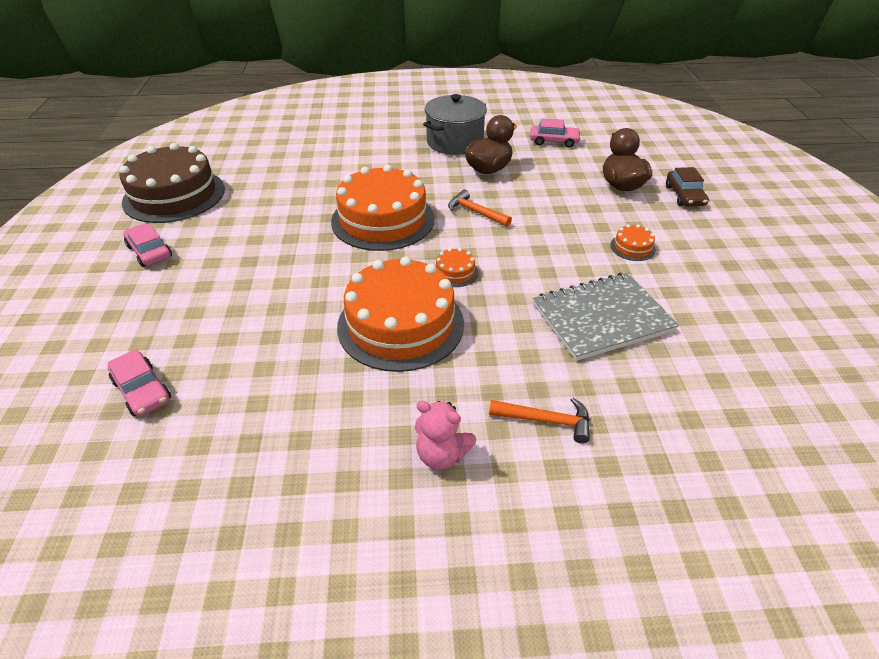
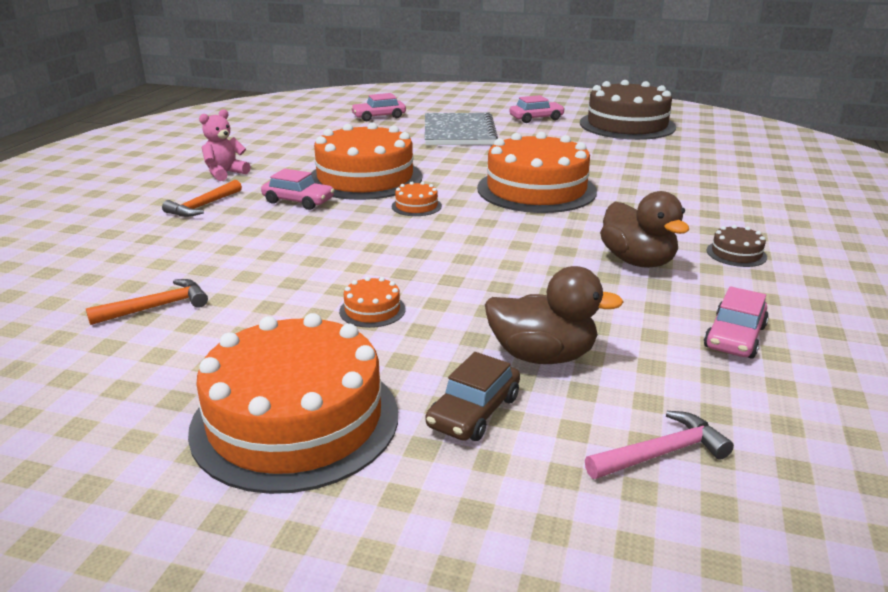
camera: 110 degrees right, 15 degrees down
(455, 142) = (736, 254): grey pot -> brown cake
(475, 212) = (525, 233): orange hammer -> orange hammer (157, 307)
(488, 350) = (298, 201): none -> pink car
(602, 318) = (276, 255): grey notebook -> grey notebook (458, 132)
(660, 153) = (661, 453): none -> pink hammer
(684, 195) = (474, 412): brown car -> brown car turned 75 degrees counterclockwise
(749, 241) = (295, 420): none -> orange cake

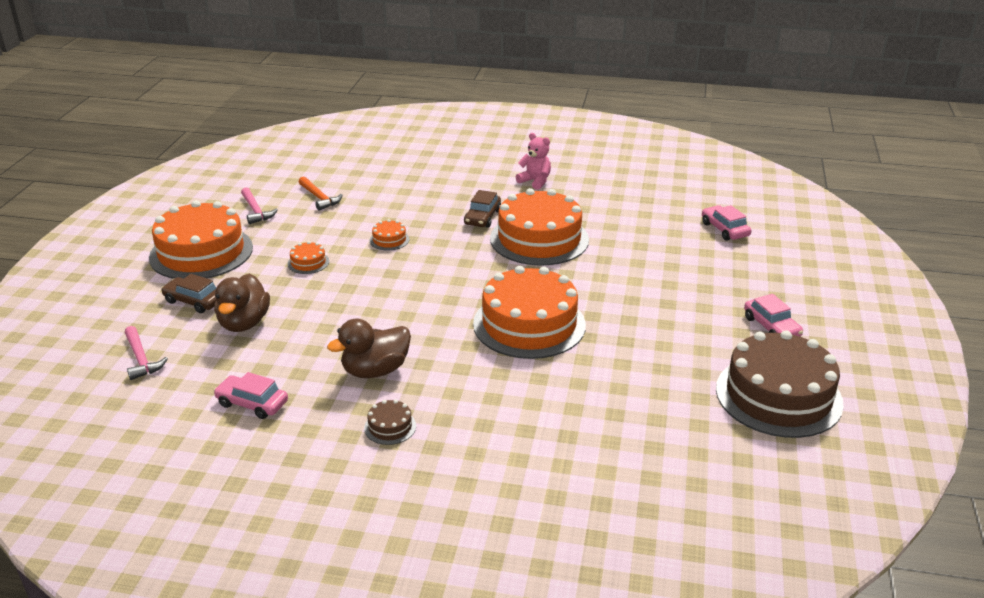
camera: 85 degrees right, 5 degrees up
(160, 368) = (256, 211): none -> pink hammer
(203, 206) = (467, 185): orange hammer -> none
(298, 201) = (482, 217): pink car -> brown car
(416, 206) = (479, 266): orange cake -> orange cake (389, 240)
(458, 132) = (690, 277): grey notebook -> none

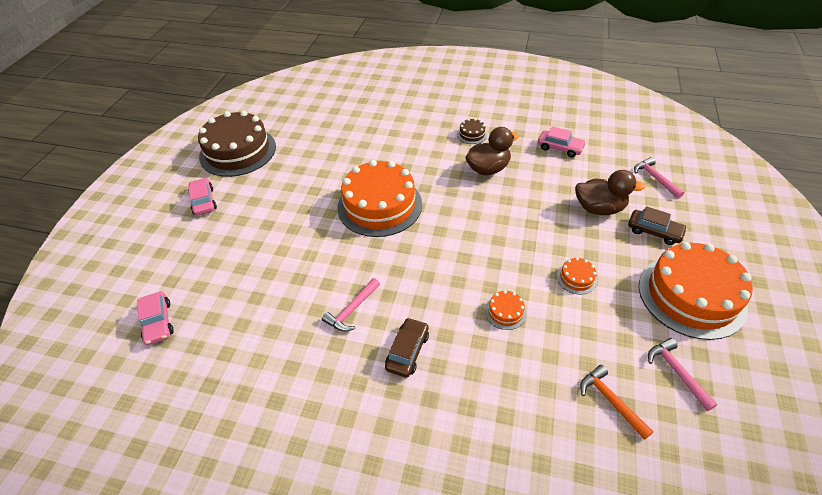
camera: 175 degrees left, 15 degrees up
(244, 323) = (599, 208): brown duck -> brown duck turned 90 degrees clockwise
(535, 181) = (333, 436): pink teddy bear -> none
(539, 239) = (352, 310): orange cake -> pink hammer

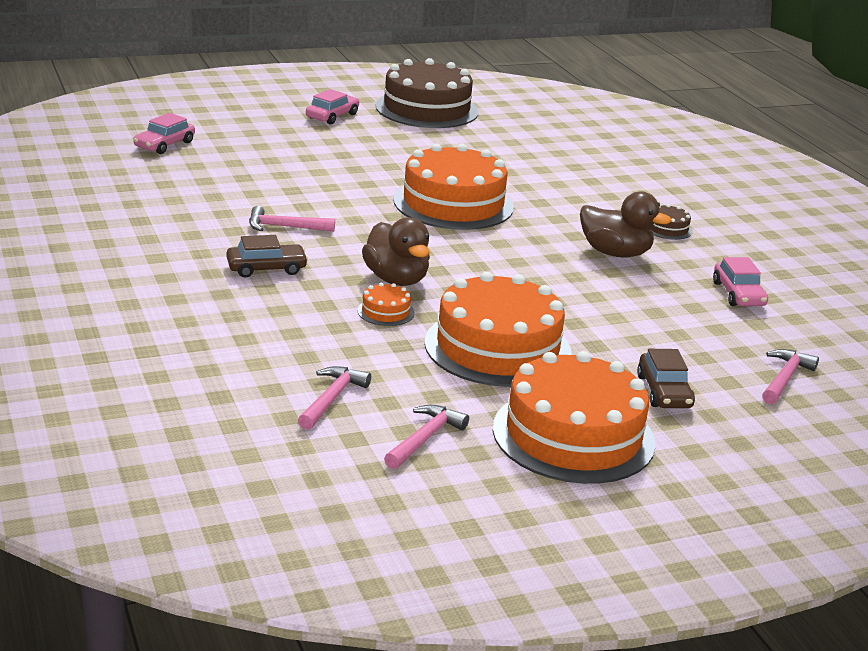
camera: 50 degrees right, 20 degrees down
(576, 278) = (497, 347): orange cake -> orange cake, size x2.48
(599, 208) = (652, 343): brown duck -> brown duck (396, 279)
(610, 400) = (332, 398): orange hammer -> pink hammer

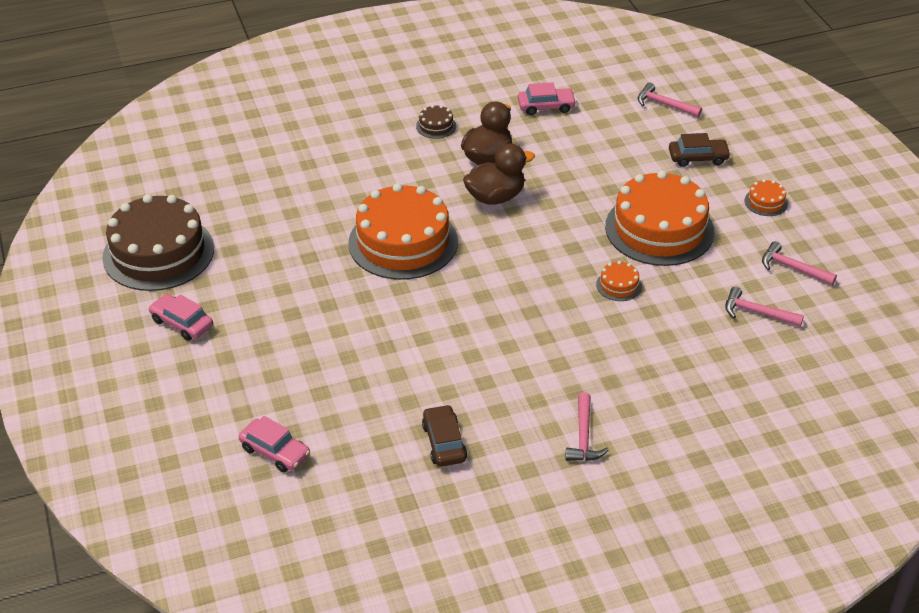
camera: 85 degrees left, 15 degrees up
(266, 268) = (558, 356): brown car -> brown car (444, 442)
(284, 227) = (472, 348): pink hammer -> pink hammer (583, 437)
(396, 279) = (562, 279): brown duck -> brown duck (495, 197)
(573, 435) = (766, 202): orange cake -> orange cake, size x0.40

